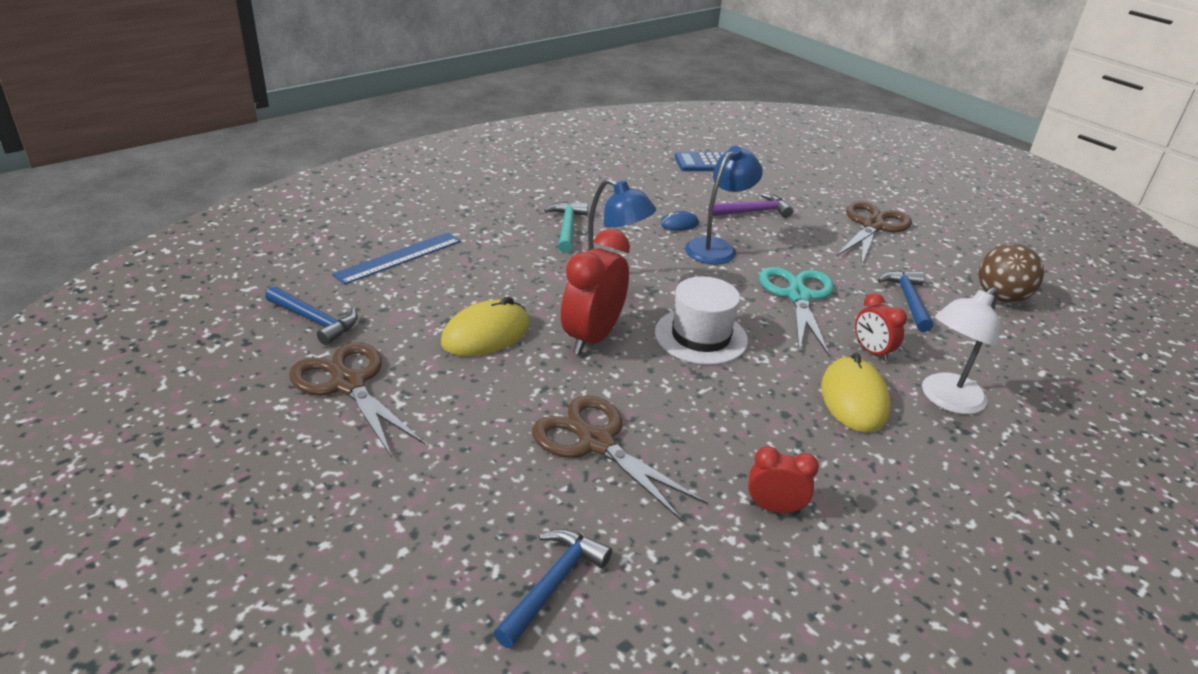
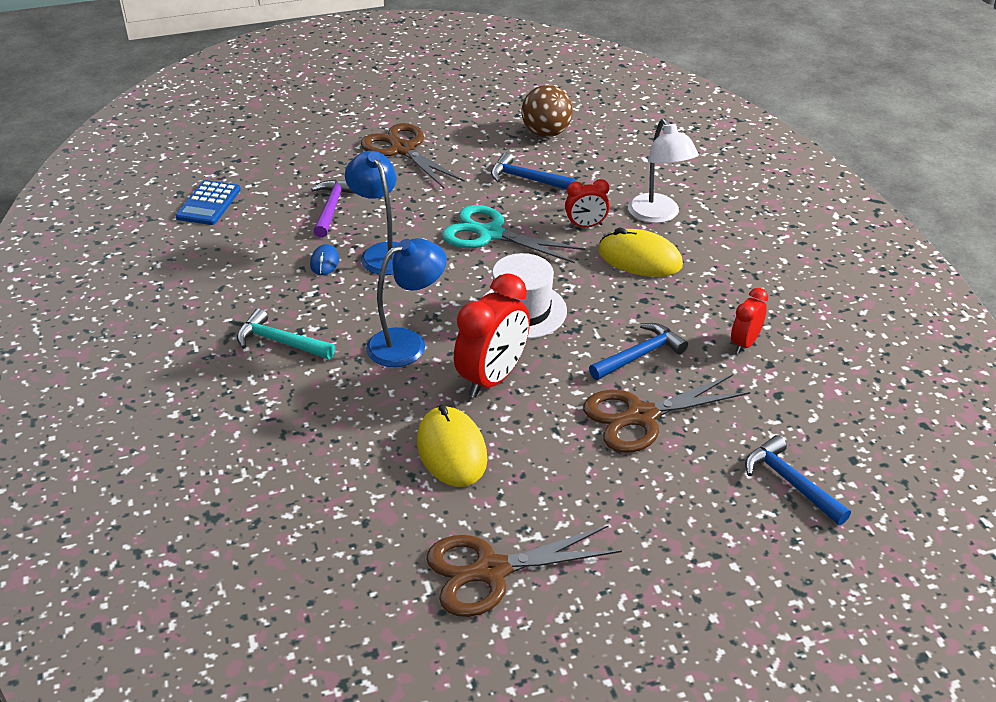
camera: 65 degrees left, 5 degrees up
(315, 321) = (359, 585): blue hammer -> blue hammer (640, 355)
(399, 258) = (262, 492): blue ruler -> none
(592, 337) = (492, 378): red clock -> red clock turned 105 degrees counterclockwise

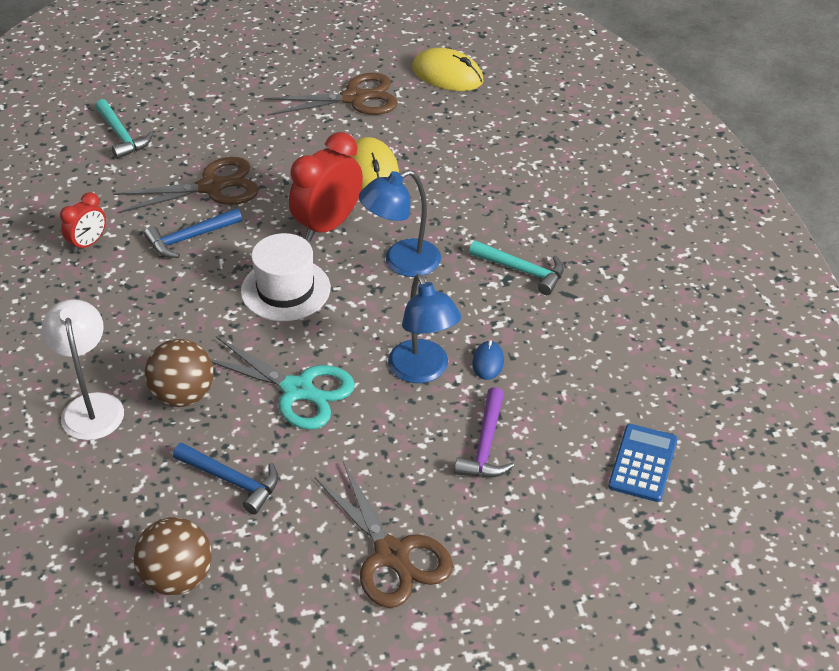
camera: 175 degrees left, 5 degrees up
(586, 226) = (183, 395): red clock -> brown ball
(639, 258) = (142, 345): yellow mouse -> yellow mouse (447, 75)
(790, 482) = (121, 136): blue hammer -> turquoise hammer

